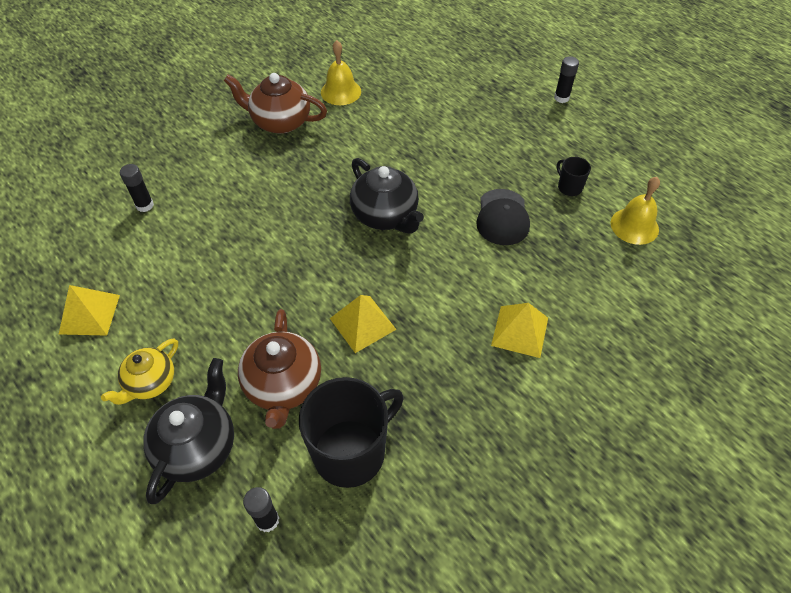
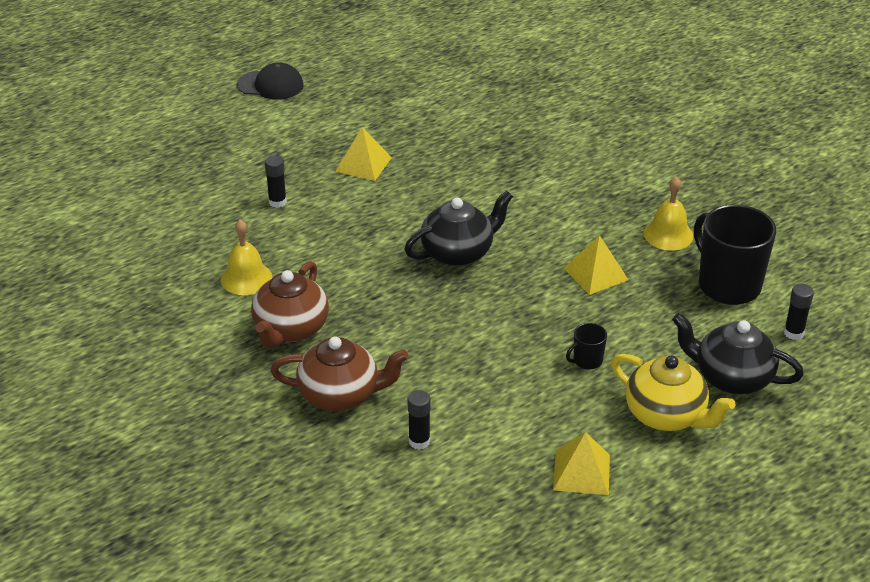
camera: 85 degrees left, 15 degrees down
(150, 382) = (666, 415): yellow teapot -> yellow teapot, size x1.51
(283, 385) = (665, 325): brown teapot -> brown teapot (340, 395)
(502, 217) = (469, 179): black cap -> black cap (270, 85)
(520, 331) = (604, 184): yellow pyramid -> yellow pyramid (363, 164)
(561, 98) = (301, 122): black glue stick -> black glue stick (277, 202)
(569, 187) = (435, 136): black mug -> black mug (587, 361)
(634, 226) = (488, 108): yellow bell -> yellow bell (668, 234)

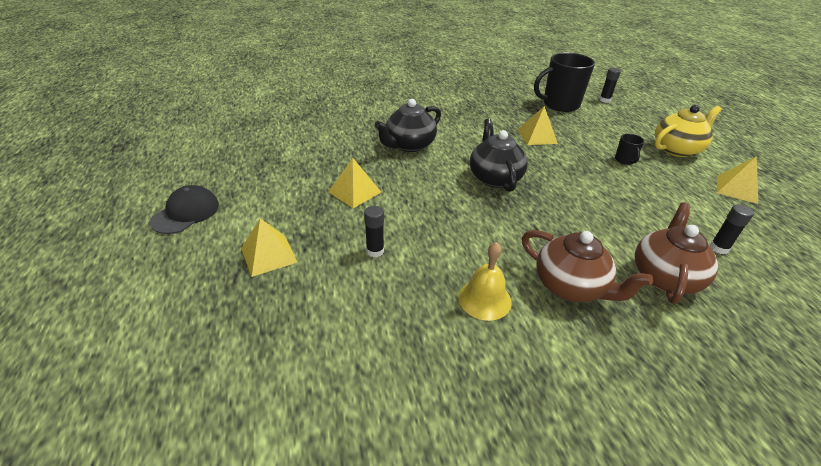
camera: 70 degrees left, 0 degrees up
(241, 148) = (269, 255): none -> yellow pyramid
(668, 234) = (507, 107): yellow bell -> none
(731, 378) = (642, 124): black teapot -> black teapot (409, 145)

